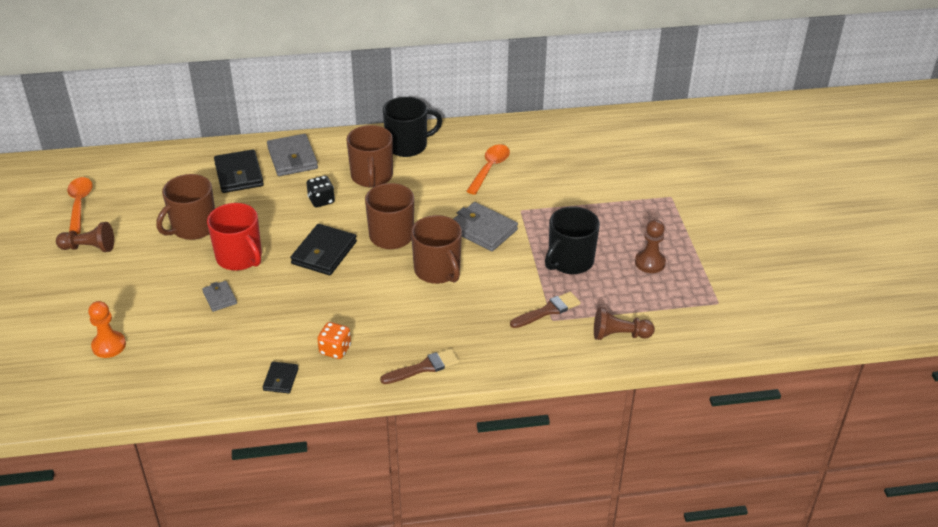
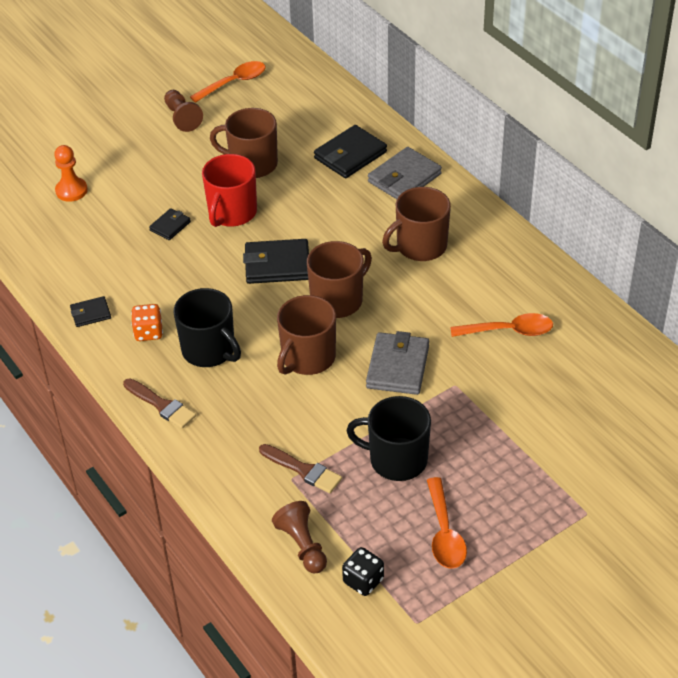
camera: 65 degrees right, 5 degrees up
(219, 298) = (170, 226): grey wallet -> black wallet
(321, 200) = (354, 228): black dice -> black dice (363, 581)
(408, 145) = (495, 250): black mug -> black mug (209, 350)
(650, 263) = (444, 533): brown pawn -> orange spoon

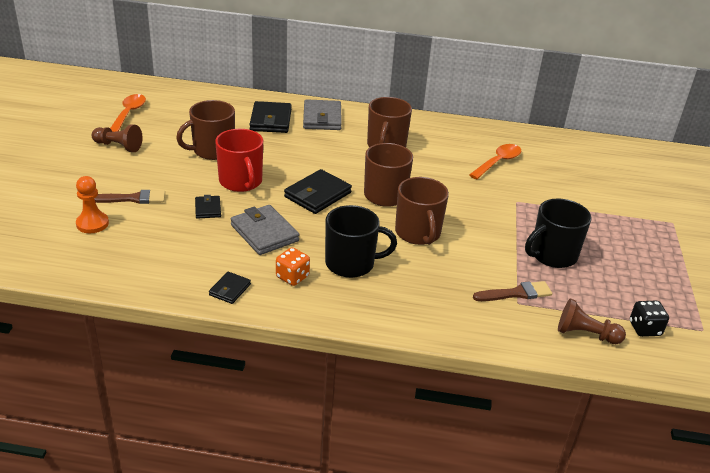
camera: 50 degrees left, 10 degrees down
(161, 405) = (372, 314): brown brush -> brown brush (133, 198)
(397, 367) = (474, 209): grey wallet -> grey wallet (264, 233)
(444, 533) = (636, 275): orange spoon -> none

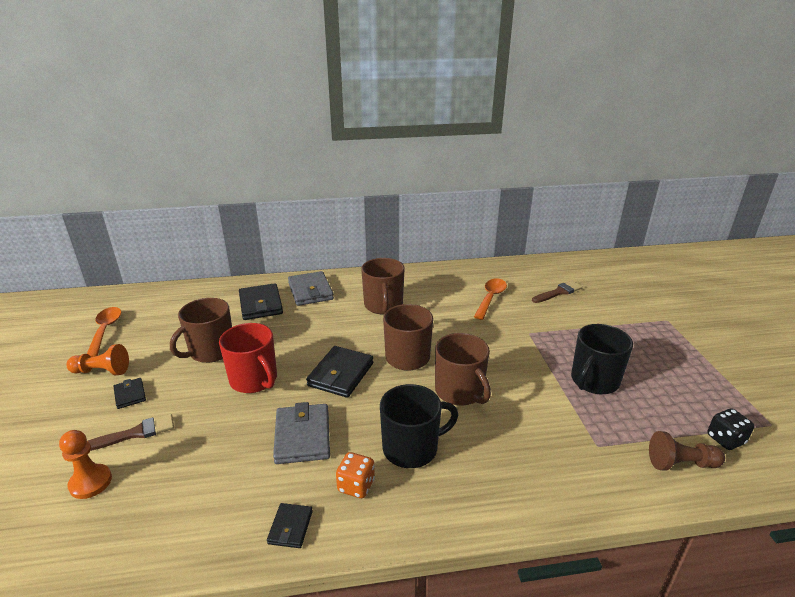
camera: 15 degrees left, 5 degrees down
(118, 146) = (102, 371): brown pawn -> orange pawn
(208, 209) = (228, 423): black wallet -> black wallet (130, 395)
(264, 233) = (302, 436): grey wallet -> grey wallet turned 45 degrees clockwise
(516, 293) = (589, 434): brown brush -> brown brush (558, 292)

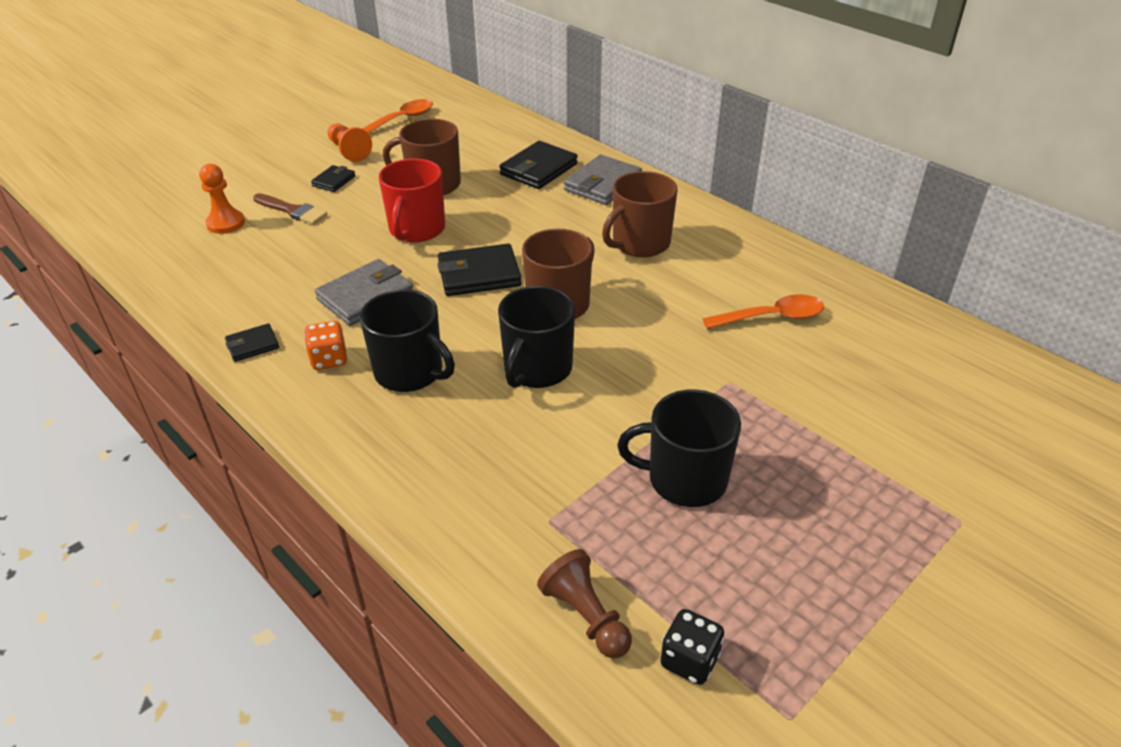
camera: 55 degrees right, 10 degrees up
(460, 391) = (537, 369): brown mug -> black mug
(558, 292) = (879, 374): brown brush -> none

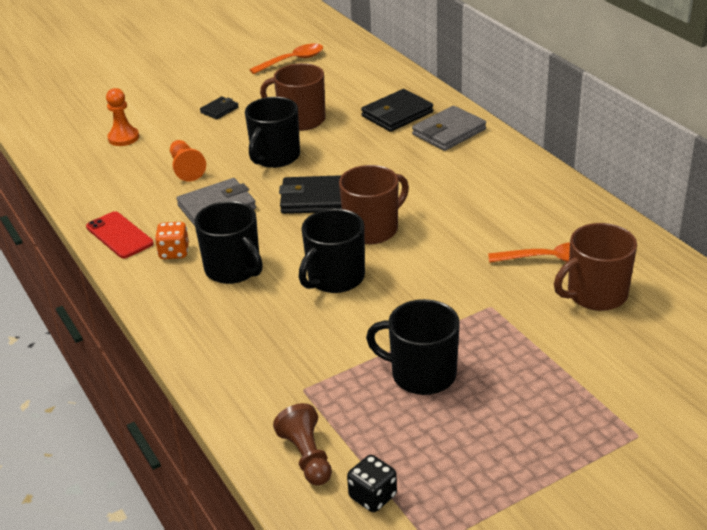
camera: 15 degrees right, 5 degrees down
(252, 345) = (119, 235): black wallet -> red phone
(292, 211) = (179, 132): brown brush -> none
(349, 151) = (239, 85): orange pawn -> orange pawn (186, 169)
(416, 229) = (275, 157): red mug -> black mug
(640, 243) = (461, 186): brown mug -> brown mug (595, 294)

